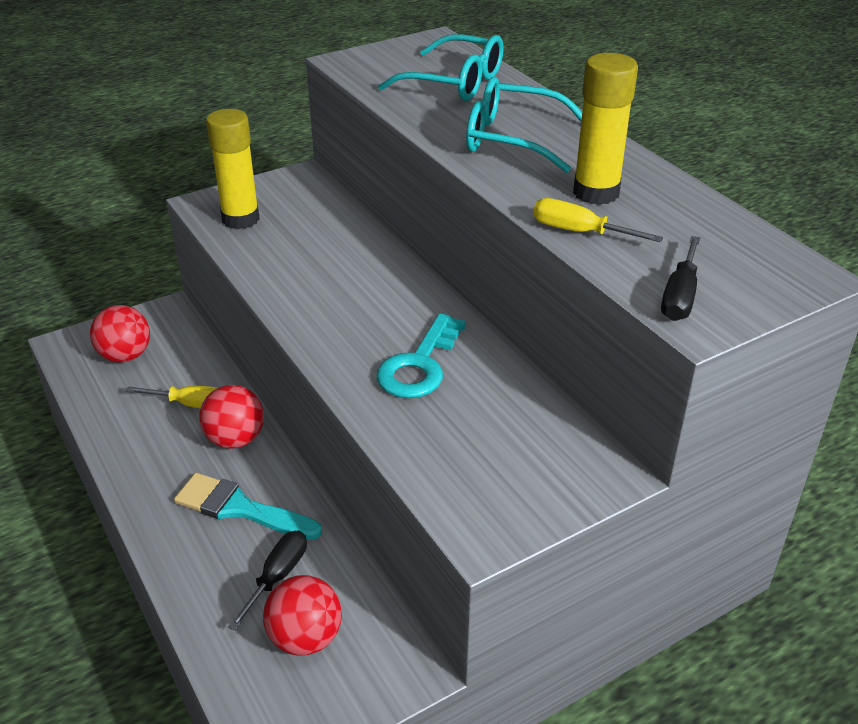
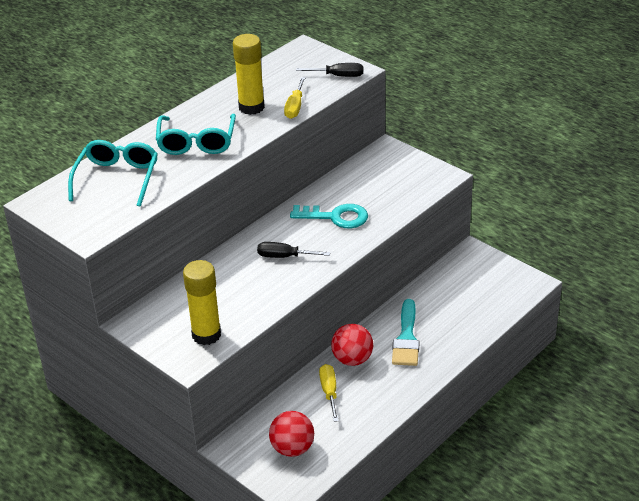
camera: 105 degrees left, 0 degrees up
(277, 576) = (444, 308): black screwdriver -> black screwdriver (284, 256)
(305, 638) = (474, 288): red ball -> none

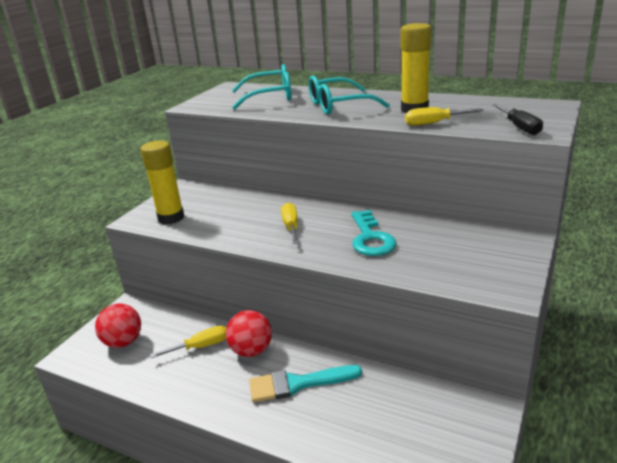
camera: 75 degrees right, 10 degrees down
(284, 256) = (291, 226): black screwdriver -> yellow screwdriver

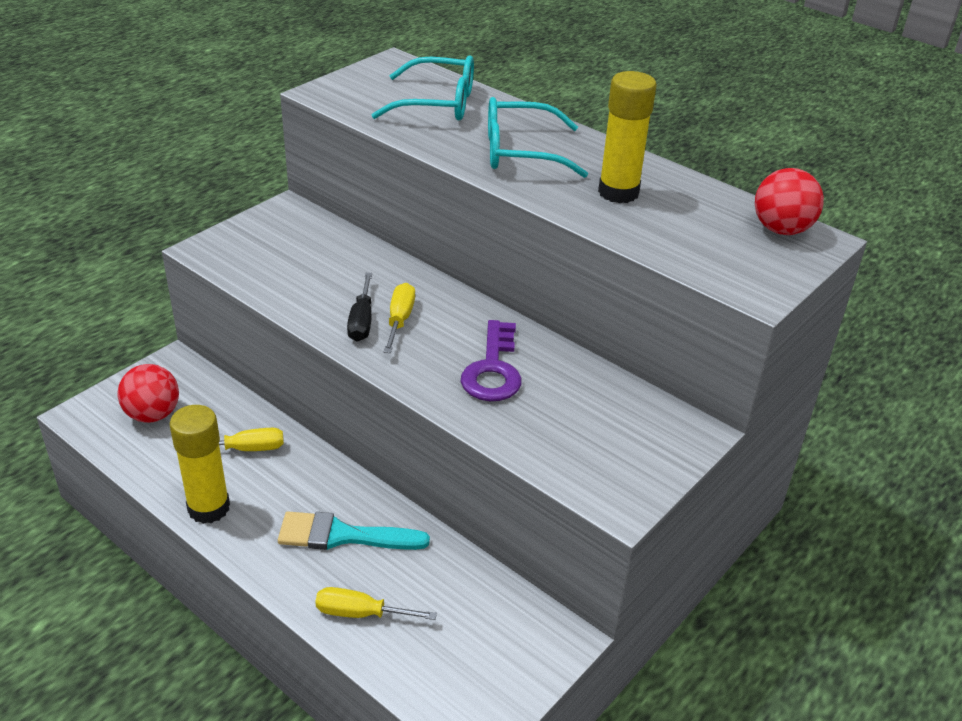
camera: 10 degrees right, 10 degrees up
(171, 218) = (250, 260): yellow glue stick -> yellow glue stick (209, 508)
(251, 351) = (306, 473): red ball -> red ball (781, 229)
(370, 238) = (493, 369): turquoise key -> purple key
(434, 123) = (624, 229): yellow screwdriver -> yellow screwdriver (360, 613)
(519, 127) = (733, 273): black screwdriver -> black screwdriver (361, 321)

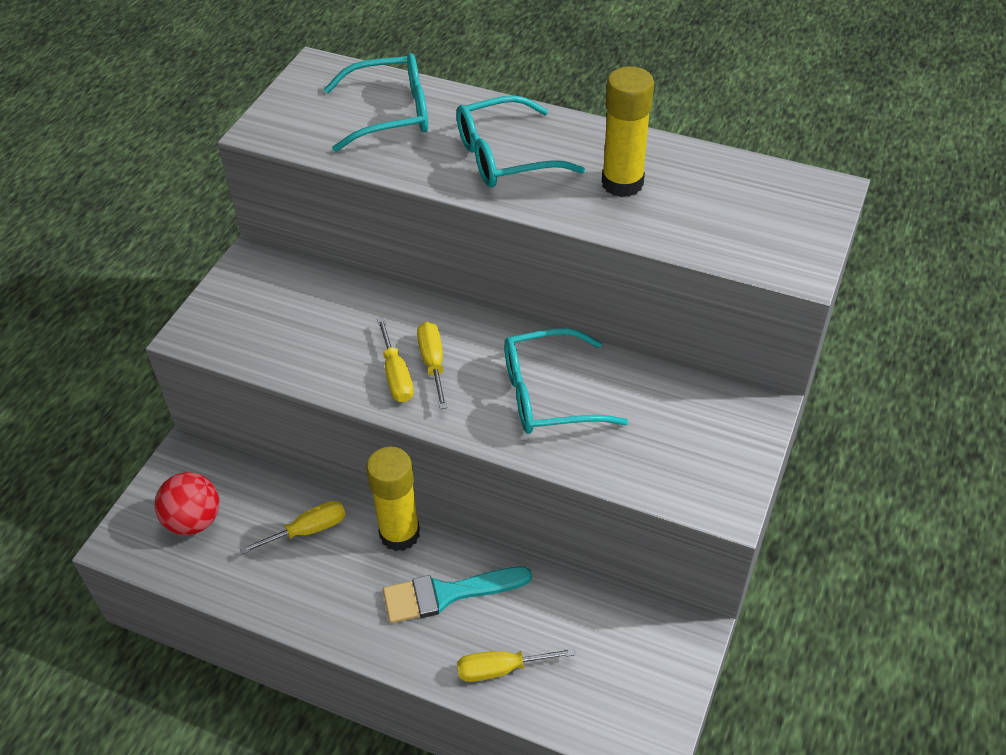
camera: 15 degrees left, 10 degrees up
(209, 508) = (303, 606): yellow glue stick -> yellow glue stick (399, 534)
(361, 321) = (396, 376): black screwdriver -> yellow screwdriver
(493, 369) = (548, 394): purple key -> turquoise glasses
(781, 229) = (790, 187): red ball -> none

